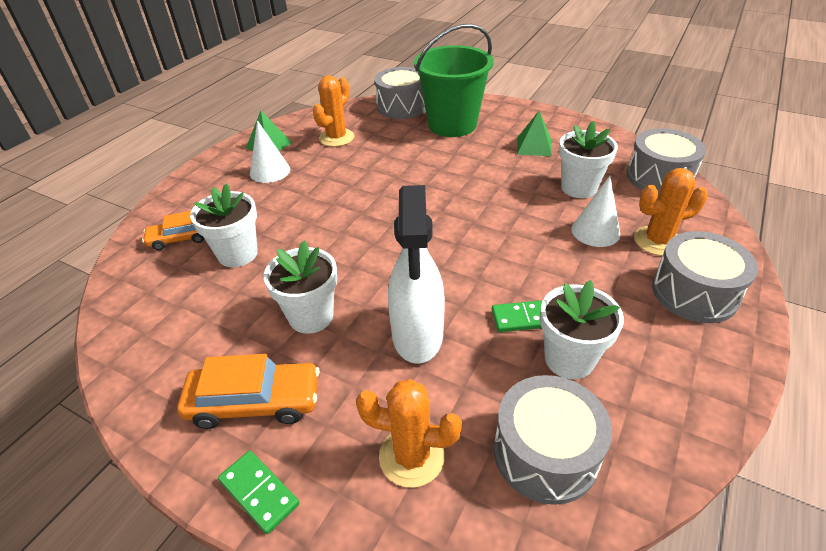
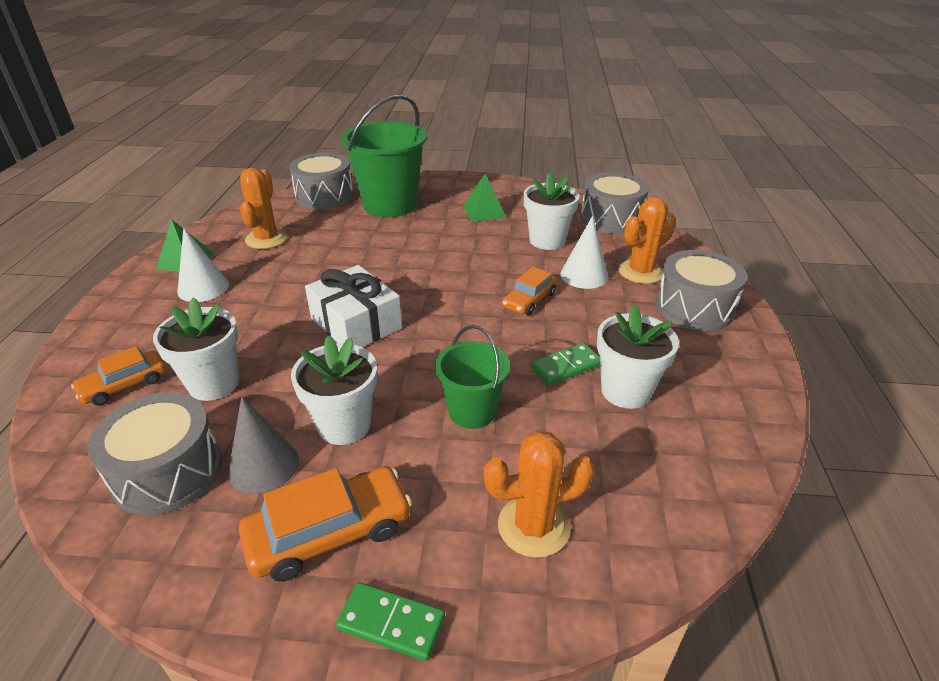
camera: 25 degrees left, 5 degrees down
(237, 331) = (263, 465): none -> grey cone
(366, 229) = (356, 323): none -> white gift
(417, 336) = (472, 411): white spray bottle -> green bucket
(527, 244) = (529, 300): none -> orange car
(545, 453) = (653, 479): grey drum -> grey drum (168, 471)

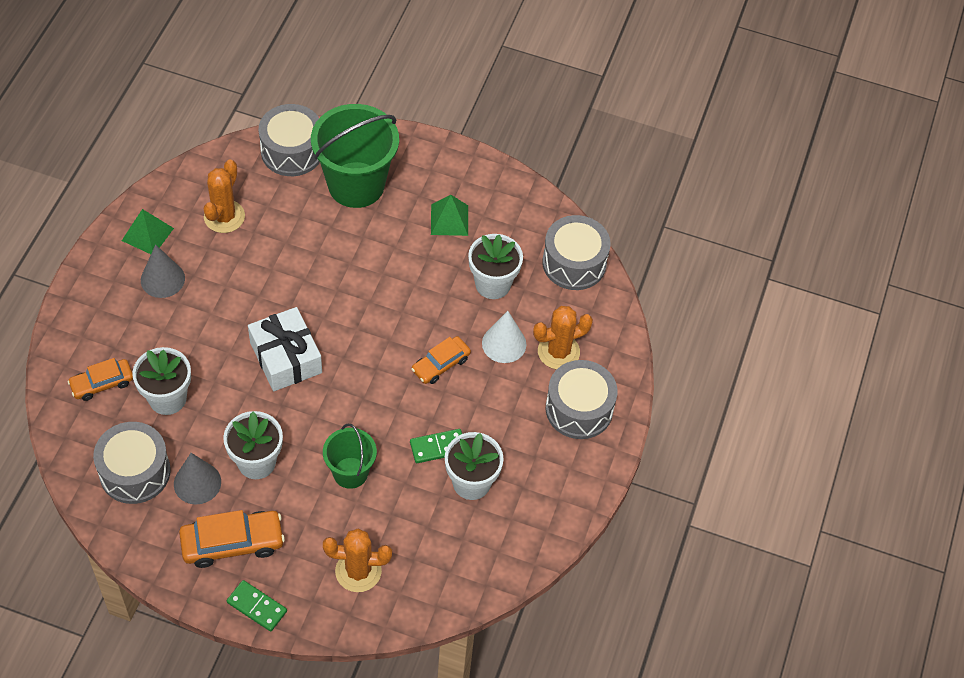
camera: 10 degrees right, 20 degrees up
(203, 288) = (162, 279): white cone -> grey cone

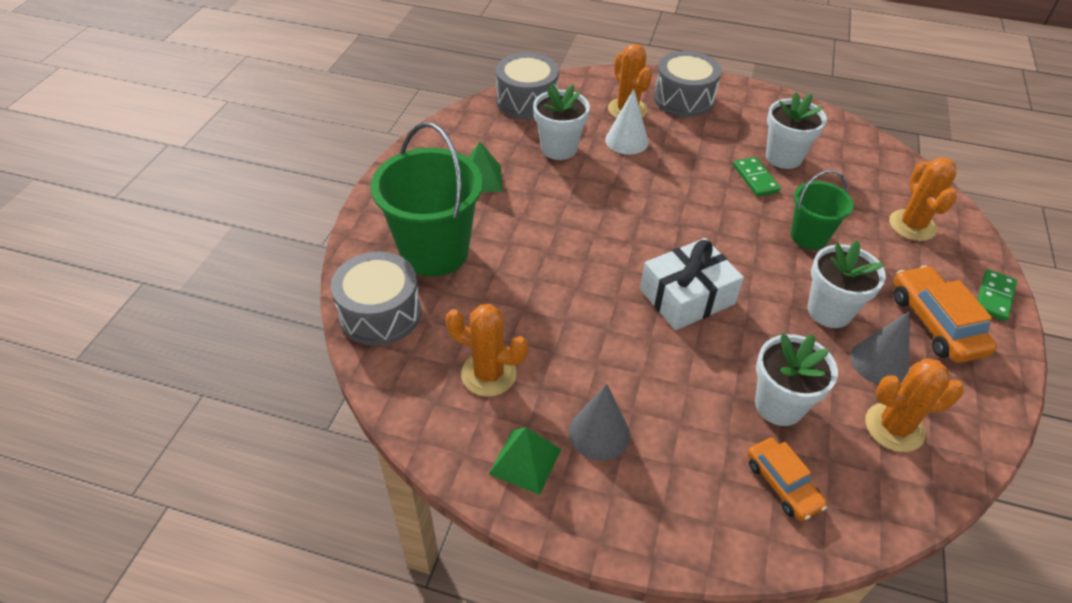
camera: 90 degrees left, 10 degrees down
(135, 472) = (894, 427): grey drum -> orange cactus
(441, 364) = (661, 179): orange car -> none

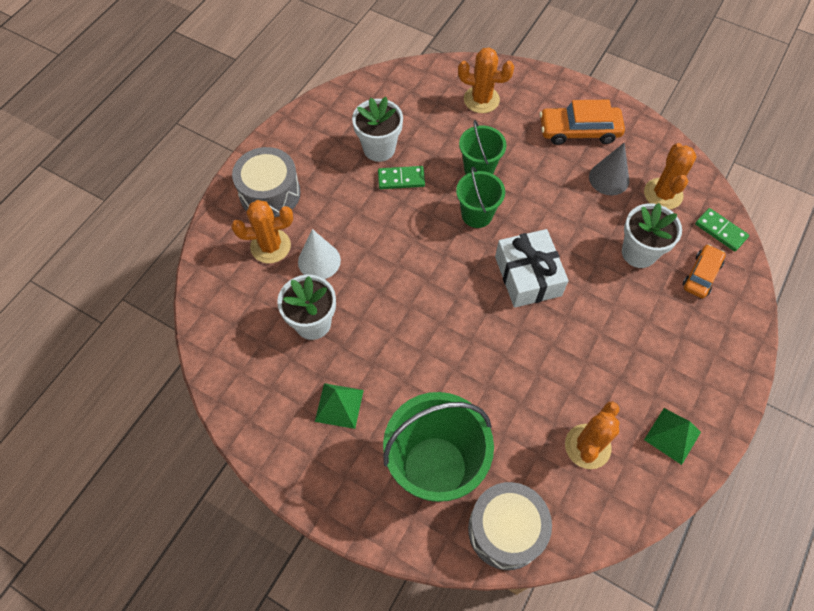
camera: 75 degrees left, 15 degrees up
(527, 101) = (223, 334): grey drum -> none
(599, 433) = (652, 377): grey cone -> none
(745, 243) = (477, 215): none -> green bucket
(782, 484) = (701, 275): orange car -> orange car turned 45 degrees counterclockwise
(829, 311) = (558, 188): white flower pot -> none
(994, 297) = (560, 87): green domino -> green domino (720, 231)

